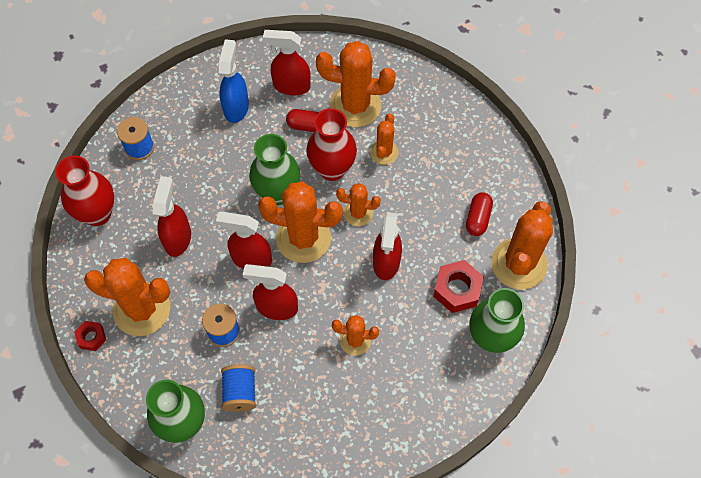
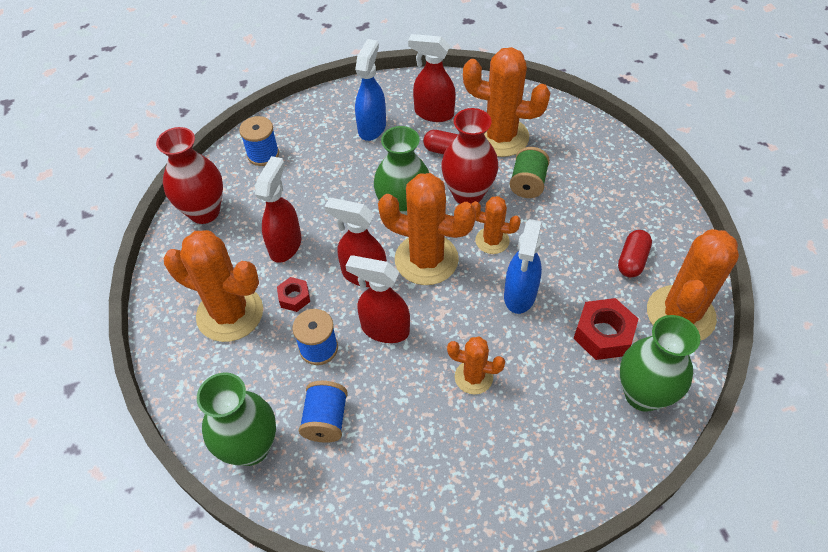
camera: 10 degrees right, 10 degrees down
(91, 337) = (167, 337): red nut -> red nut (294, 297)
(384, 152) = (527, 183): orange cactus -> green spool
(386, 262) = (519, 295): red spray bottle -> blue spray bottle

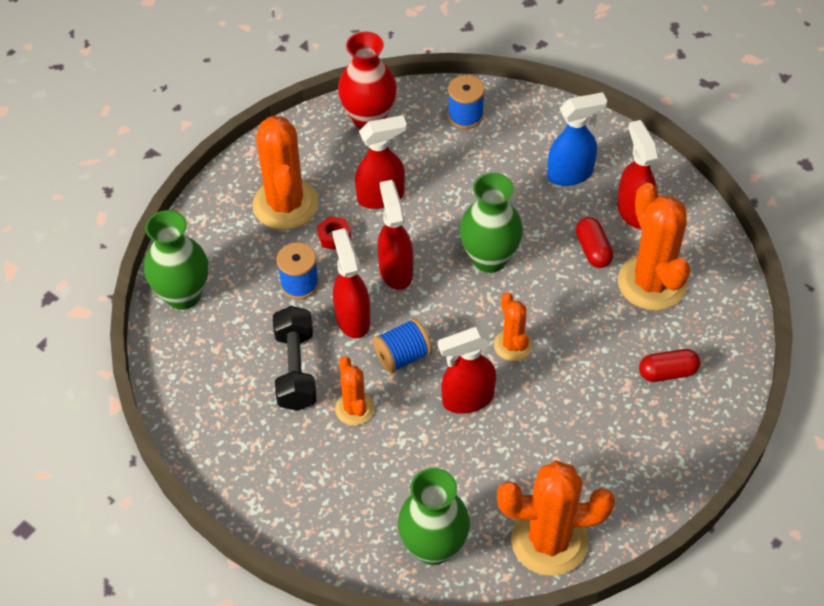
camera: 55 degrees right, 0 degrees up
(326, 420) = (240, 329): blue spool -> blue spool (402, 356)
(402, 399) = (295, 369): none -> black dumbbell
(426, 259) = (449, 306): orange cactus -> none
(468, 194) = (553, 296): red vase -> none
(519, 295) = (467, 399): blue spray bottle -> red spray bottle
(527, 183) = (609, 337): green spool -> none
(603, 334) = (475, 486): red nut -> none
(632, 260) = (583, 471): red capsule -> red capsule (667, 372)

